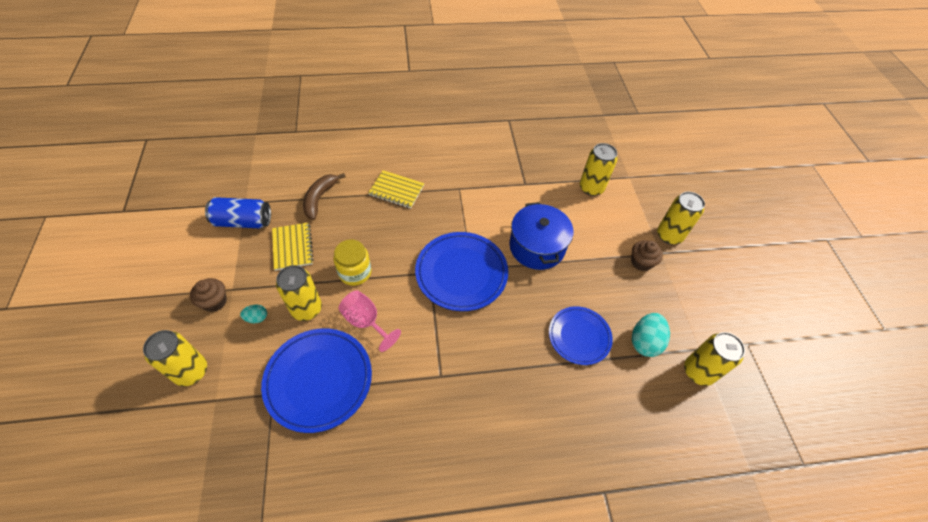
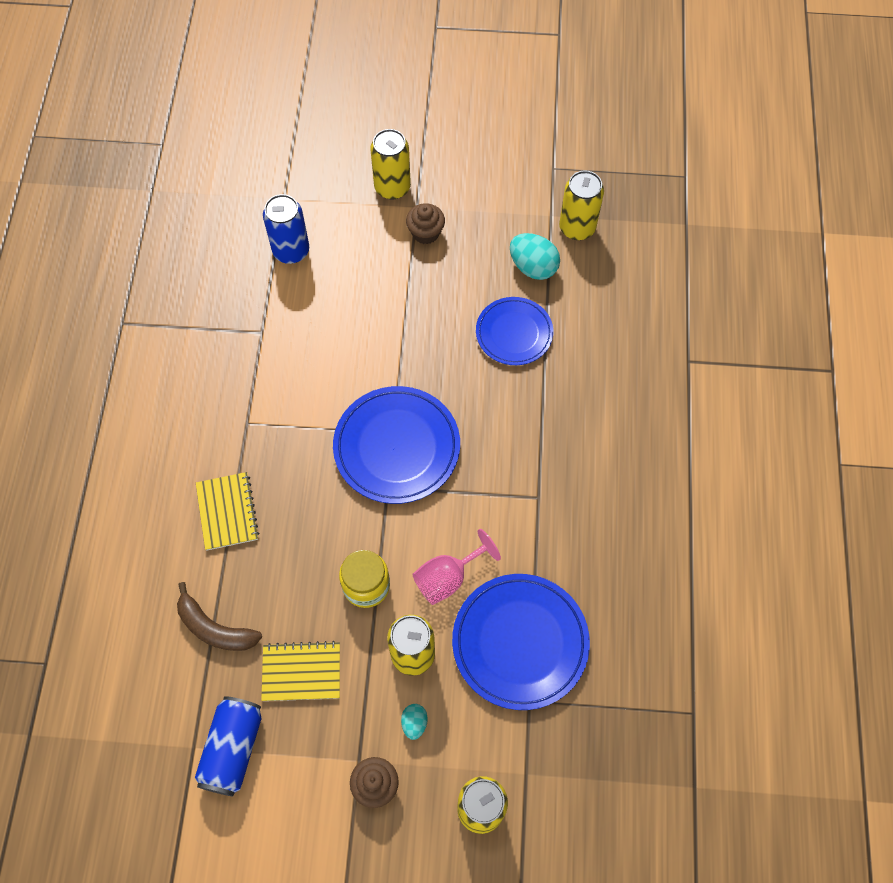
camera: 75 degrees left, 10 degrees up
(396, 190) = (227, 512): yellow notebook -> yellow notebook turned 45 degrees counterclockwise
(537, 247) = (375, 345): blue pot -> none
(591, 188) = (291, 251): yellow can -> blue can

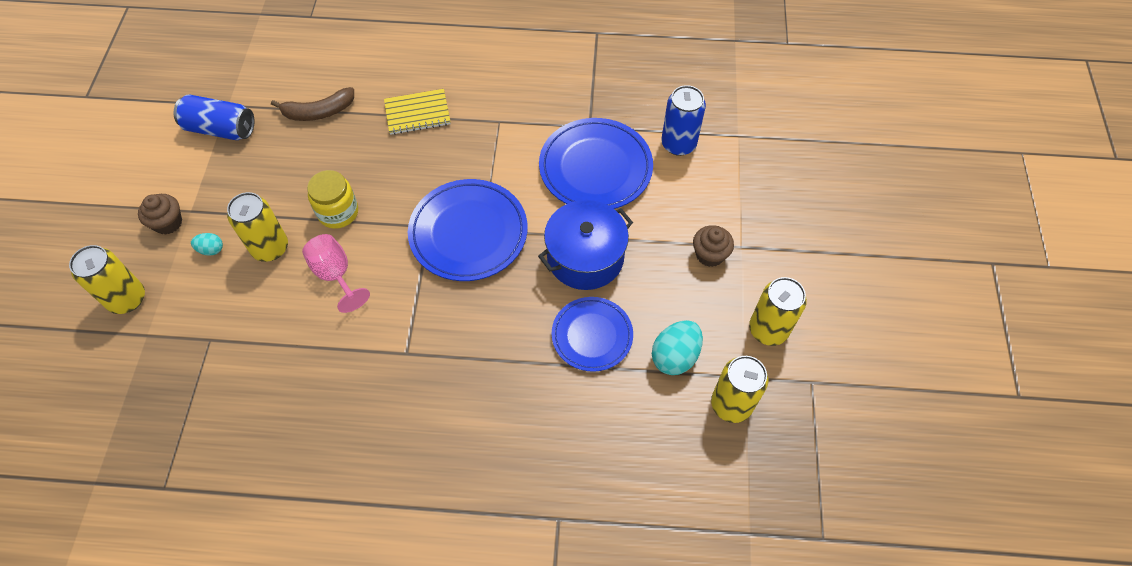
camera: 90 degrees right, 5 degrees down
(215, 628) = (319, 112): brown banana -> brown banana turned 135 degrees counterclockwise
(301, 672) = (271, 169): yellow notebook -> none
(392, 187) = (763, 224): yellow can -> yellow can (768, 329)
(428, 338) = (585, 257): none -> blue pot
(520, 642) = (264, 333): blue plate -> blue plate (595, 168)

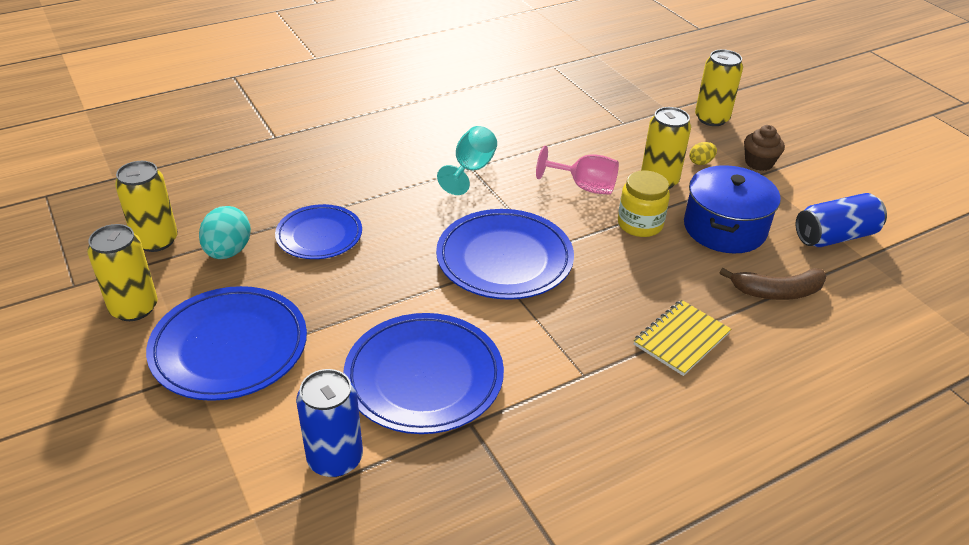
camera: 145 degrees right, 20 degrees down
(211, 250) = (701, 162): turquoise egg -> yellow egg
(319, 112) = (777, 292): brown banana -> brown banana turned 135 degrees counterclockwise
(408, 351) = (471, 169): none -> turquoise goblet
(585, 257) = (370, 288): blue pot -> blue pot (724, 228)
(709, 255) = (229, 347): brown cupcake -> blue plate

